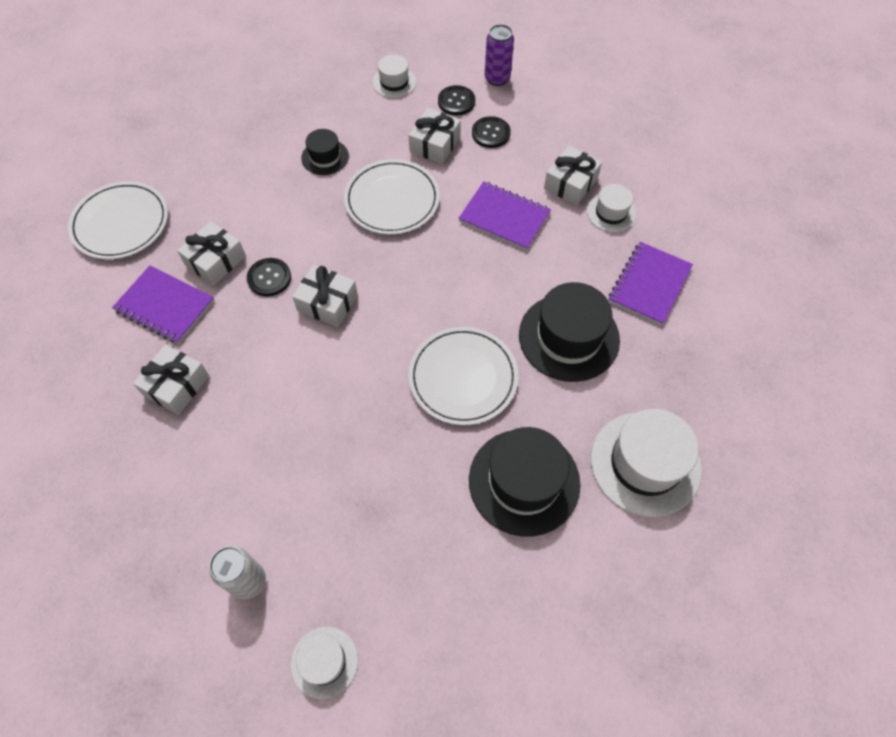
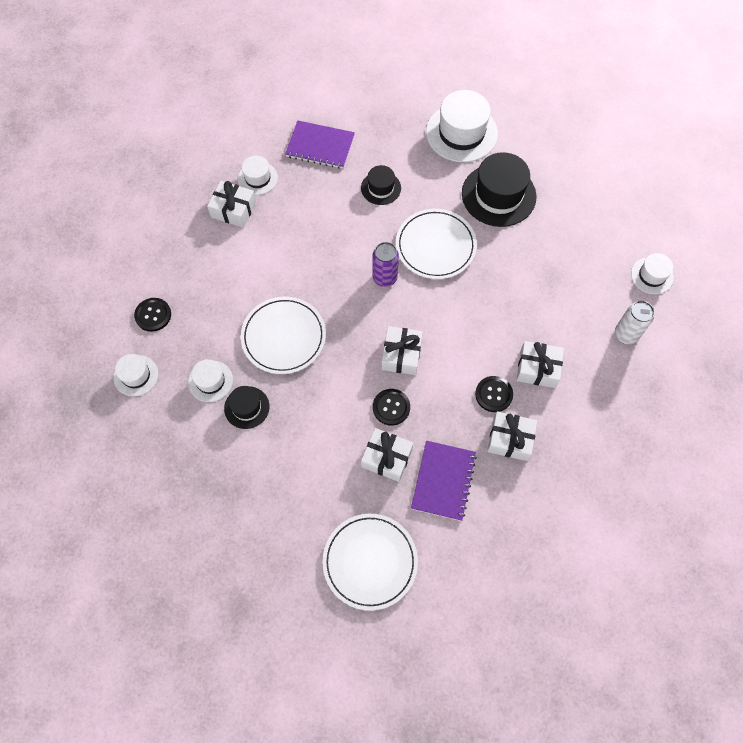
camera: 105 degrees left, 5 degrees up
(365, 134) = (210, 381): none -> white hat
(435, 144) = (211, 320): white gift -> white gift (537, 368)
(491, 133) = (188, 278): black button -> black button (493, 394)
(497, 78) = (116, 288): purple can -> purple can (384, 278)
(504, 217) = (281, 249): purple notebook -> none
(569, 337) = (381, 188): black hat -> black hat, size x0.54

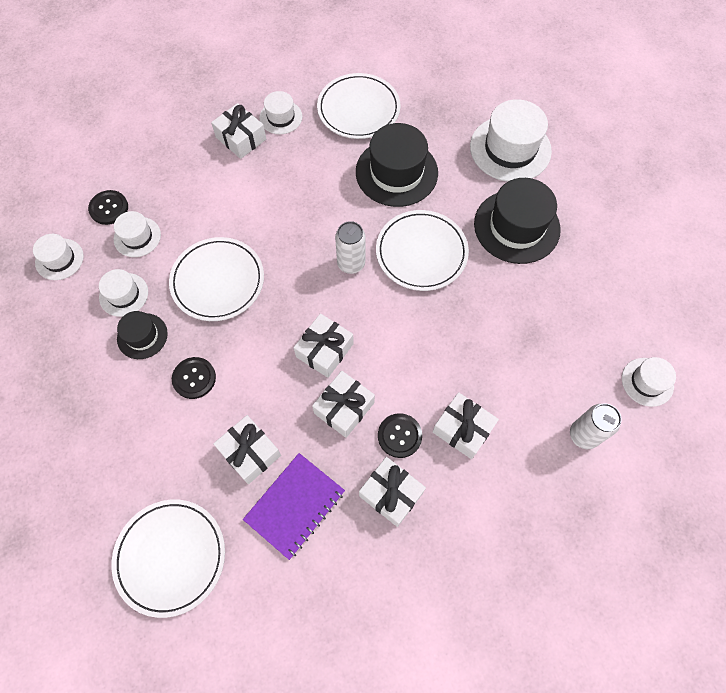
camera: 25 degrees right, 0 degrees up
(193, 329) = (137, 237): none -> white hat
(320, 146) = (358, 109): purple notebook -> white plate
(381, 188) = (396, 172): black hat -> black hat, size x1.85
(384, 278) = (351, 264): purple can -> white can
(391, 407) = (284, 401): black button -> black button (194, 378)
(440, 392) = (344, 408): none -> white gift

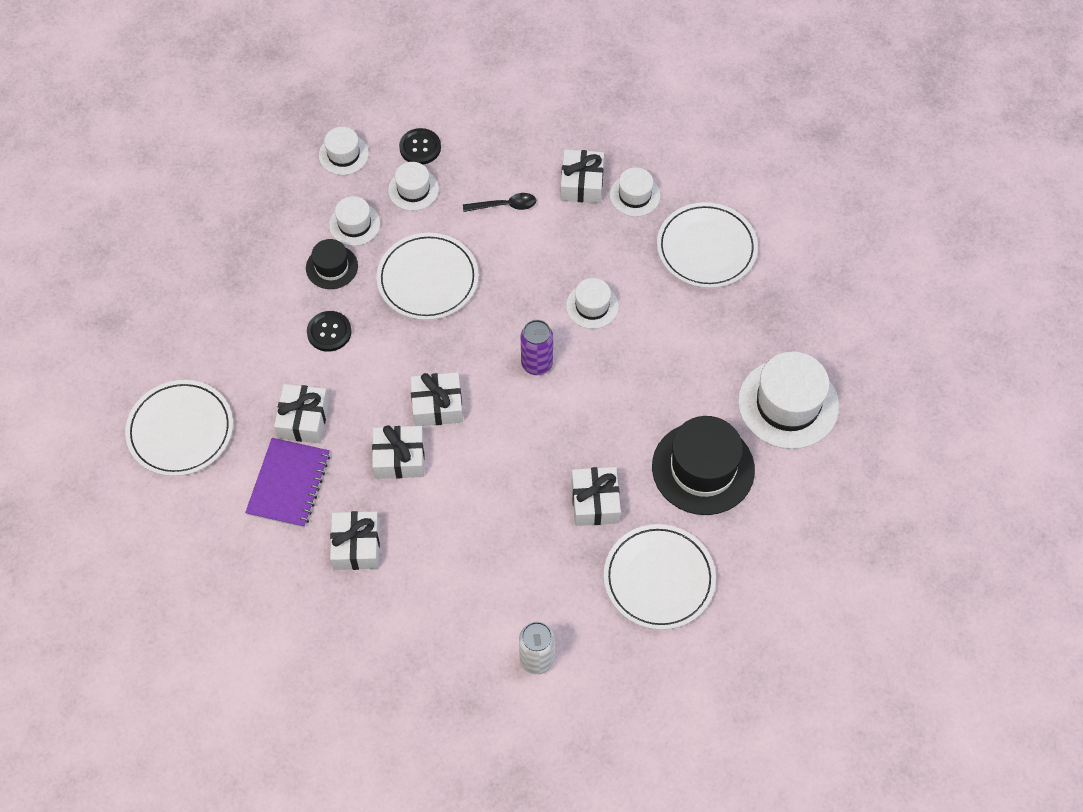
camera: 50 degrees right, 5 degrees down
(210, 192) = (505, 205): none -> black spoon
(295, 505) = (288, 484): purple notebook -> purple notebook turned 75 degrees counterclockwise
(351, 264) = (537, 364): white can -> purple can
(396, 172) = (666, 330): black hat -> none
(399, 436) = (411, 517): black button -> none
(421, 252) = (600, 410): white plate -> white plate (659, 579)
(463, 429) = (459, 560): white gift -> white gift (595, 502)
(647, 382) = (637, 681): white hat -> white hat (592, 306)

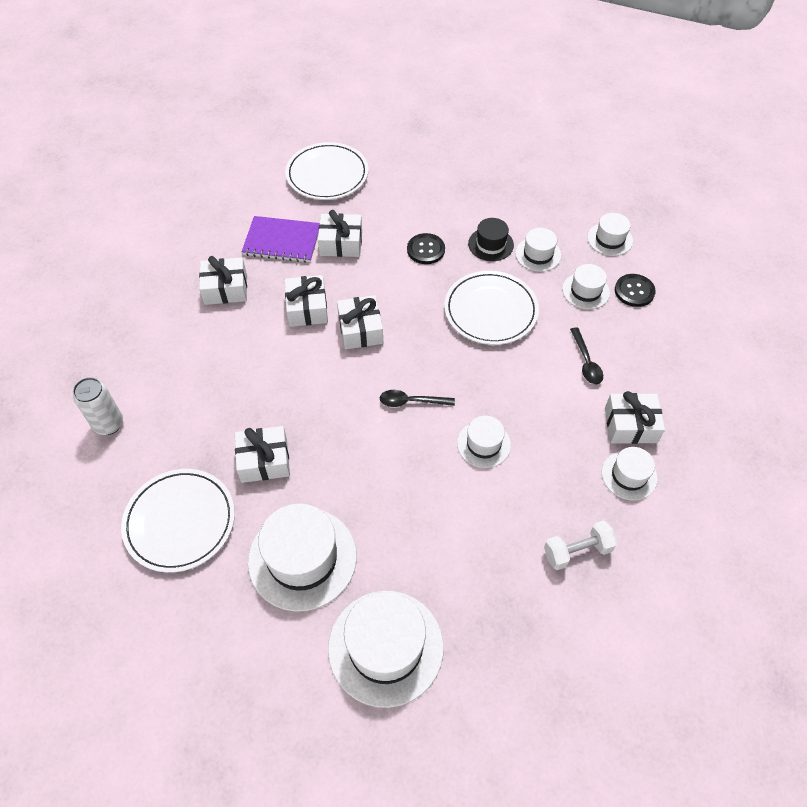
camera: 85 degrees right, 5 degrees down
(537, 364) = (411, 401): purple can -> black spoon
(703, 468) = (302, 558): black hat -> white hat
(706, 248) = (577, 551): white plate -> white dumbbell

